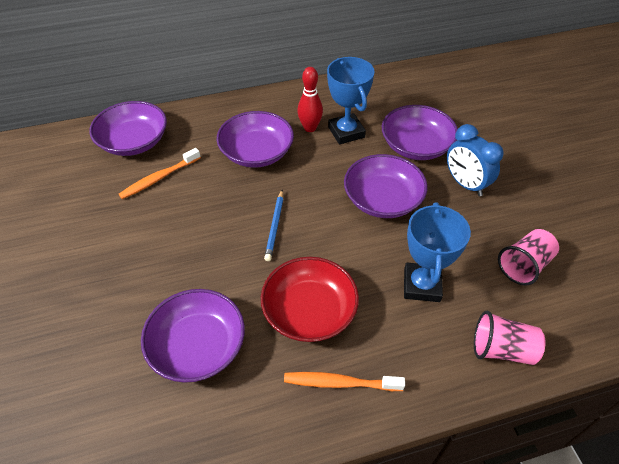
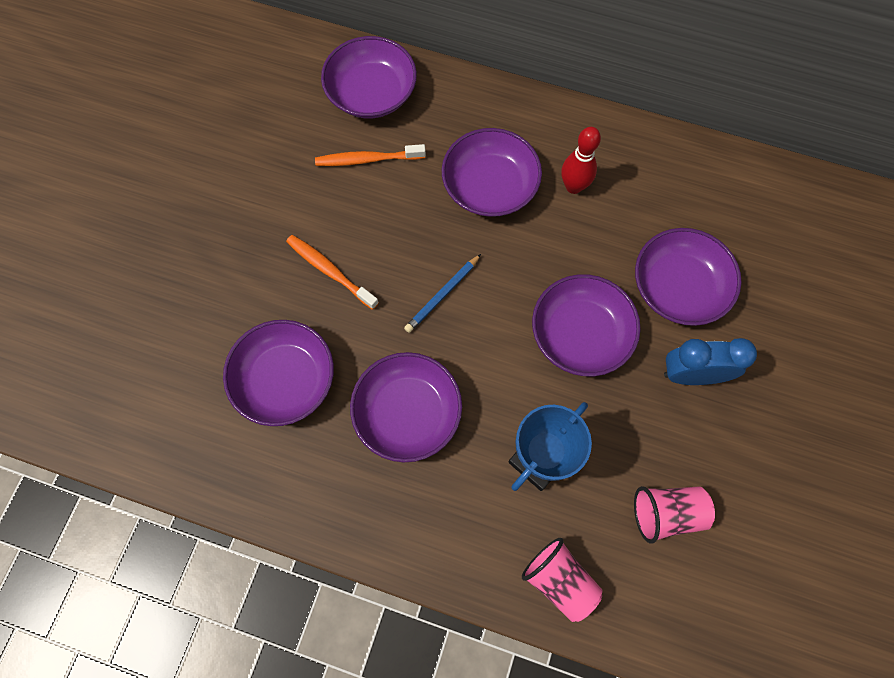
camera: 35 degrees right, 20 degrees up
(309, 311) = (407, 413): red bowl -> purple bowl
(340, 383) = (382, 503): orange toothbrush -> orange toothbrush (330, 271)
(346, 132) = (611, 218): blue trophy -> none
(465, 184) = (691, 374): blue clock -> blue clock turned 90 degrees clockwise

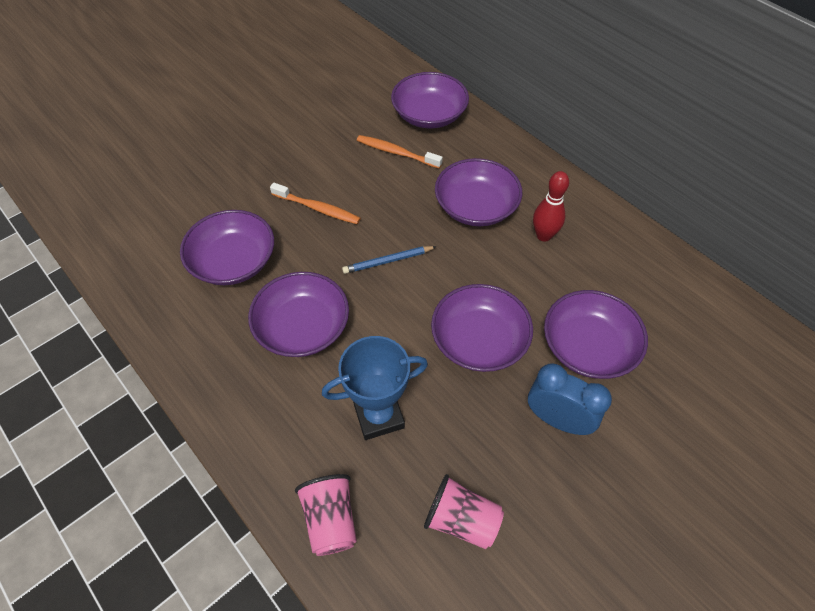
camera: 30 degrees right, 15 degrees down
(330, 271) = (318, 208): orange toothbrush -> orange toothbrush turned 135 degrees clockwise

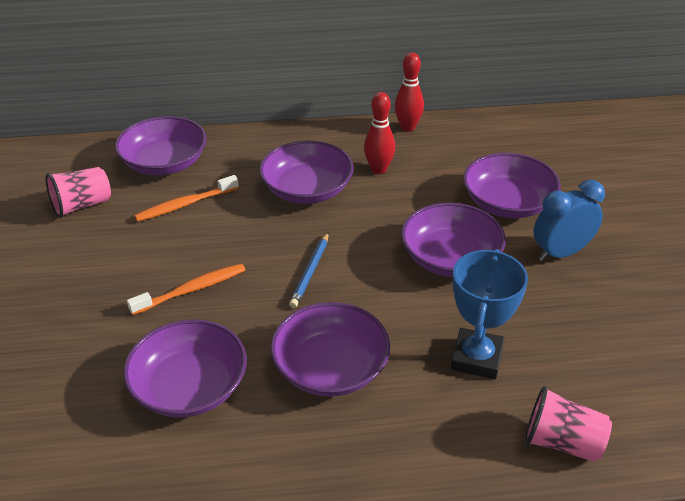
camera: 55 degrees left, 15 degrees down
(461, 520) = (615, 353): pink cup -> pink cup (82, 205)
(620, 224) = (407, 127): none -> red bowling pin

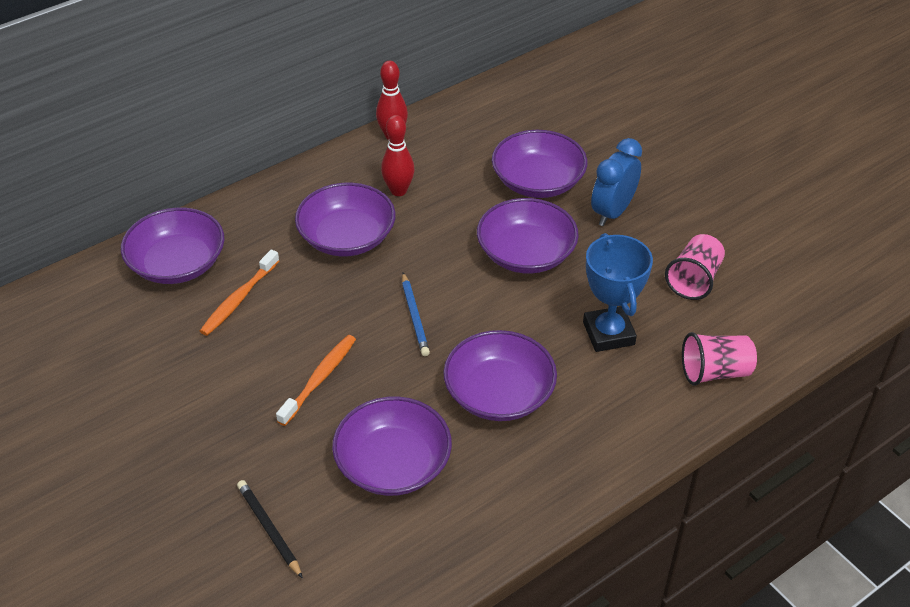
camera: 30 degrees left, 5 degrees up
(46, 394) = (269, 529): none -> black pencil
(82, 205) = (130, 342): pink cup -> pink cup (694, 280)

